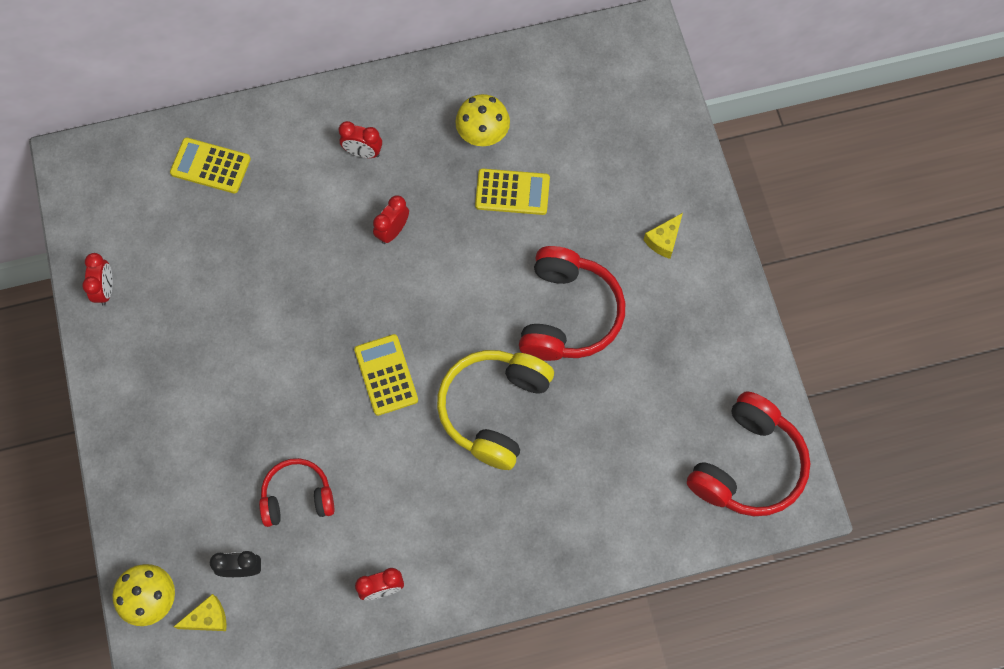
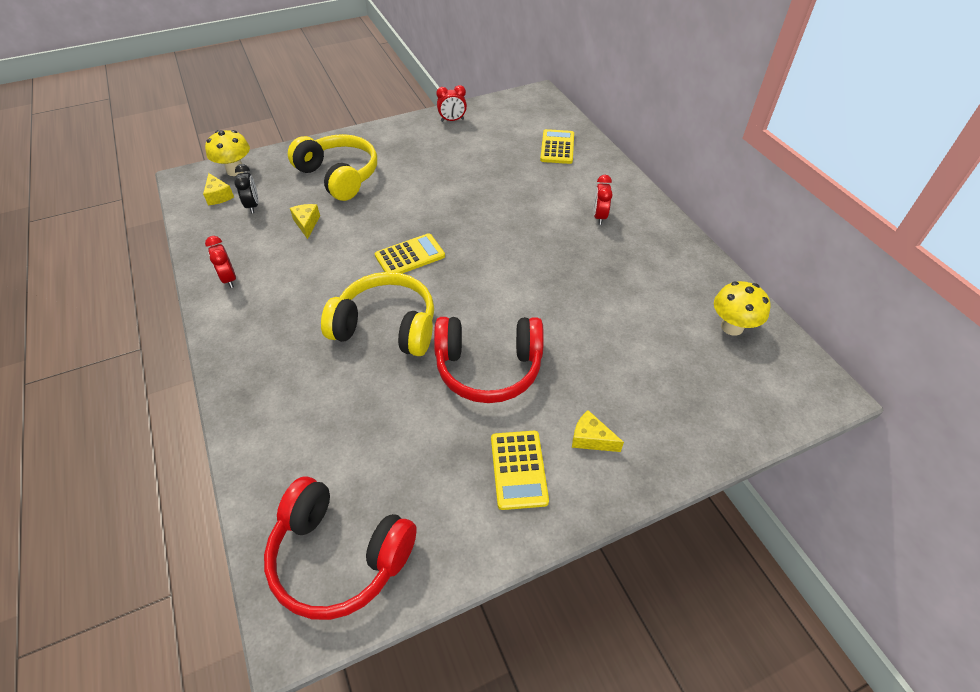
camera: 80 degrees right, 20 degrees down
(203, 453) = (339, 176): none -> yellow headphones
(297, 497) = (306, 224): red headphones -> yellow cheese
(393, 231) = (536, 242): red clock -> none
(483, 136) = (647, 284): yellow mushroom -> yellow mushroom (732, 327)
(512, 192) = (599, 311): yellow calculator -> yellow calculator (519, 469)

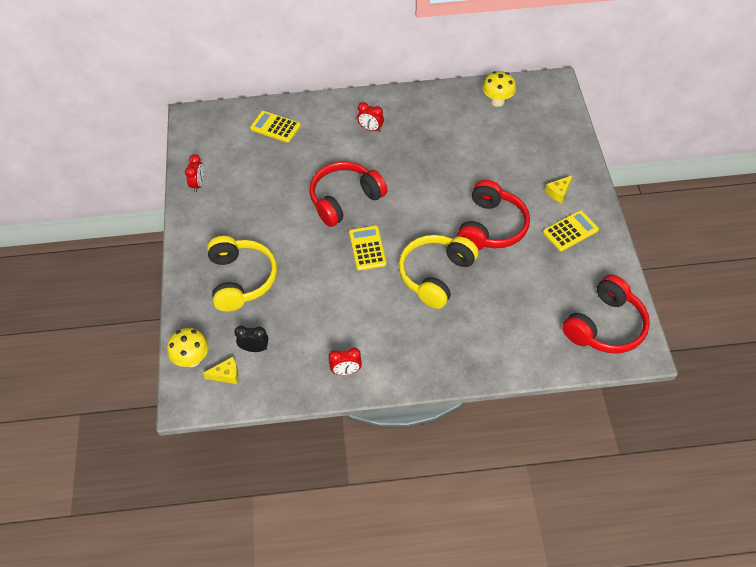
camera: 70 degrees left, 5 degrees up
(306, 224) = (298, 311): yellow cheese -> none
(339, 176) = (241, 279): yellow headphones -> yellow headphones turned 105 degrees clockwise
(477, 221) = (345, 199): none -> red headphones
(519, 469) = (570, 231): yellow calculator -> yellow calculator turned 45 degrees counterclockwise

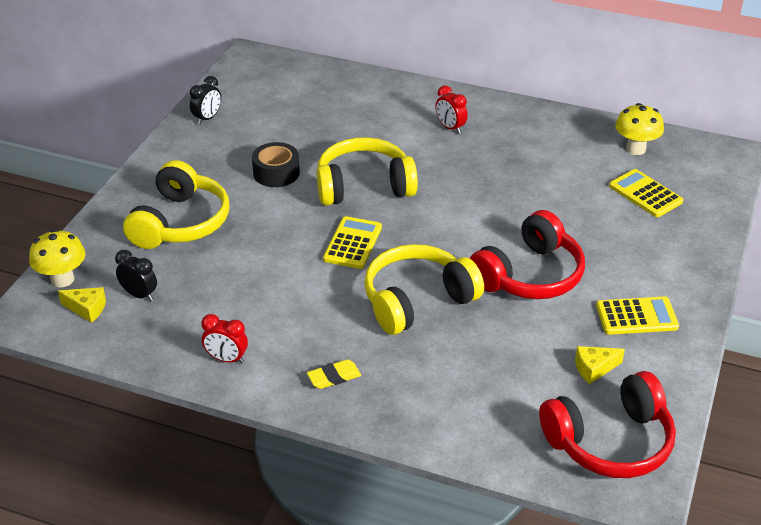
camera: 25 degrees right, 15 degrees down
(198, 184) = (207, 118): red clock -> black clock
(275, 127) = (337, 92): yellow calculator -> yellow calculator (645, 194)
(279, 212) = (276, 173): none -> black tape
(345, 199) = (364, 186): red headphones -> yellow headphones
(421, 354) = (334, 377): none -> yellow eraser
(558, 193) = (650, 269): yellow cheese -> yellow cheese (594, 368)

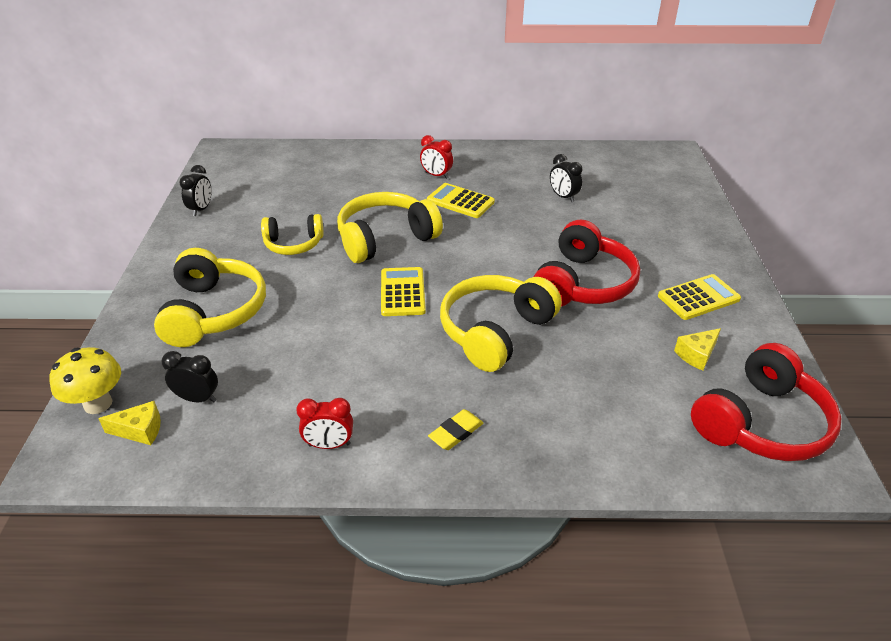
camera: 20 degrees left, 0 degrees up
(276, 173) = (294, 244): black tape -> yellow headphones
(569, 180) = (563, 197): none -> black clock
(635, 149) = (600, 163): yellow mushroom -> none
(645, 194) = (632, 195): yellow calculator -> yellow calculator (460, 201)

